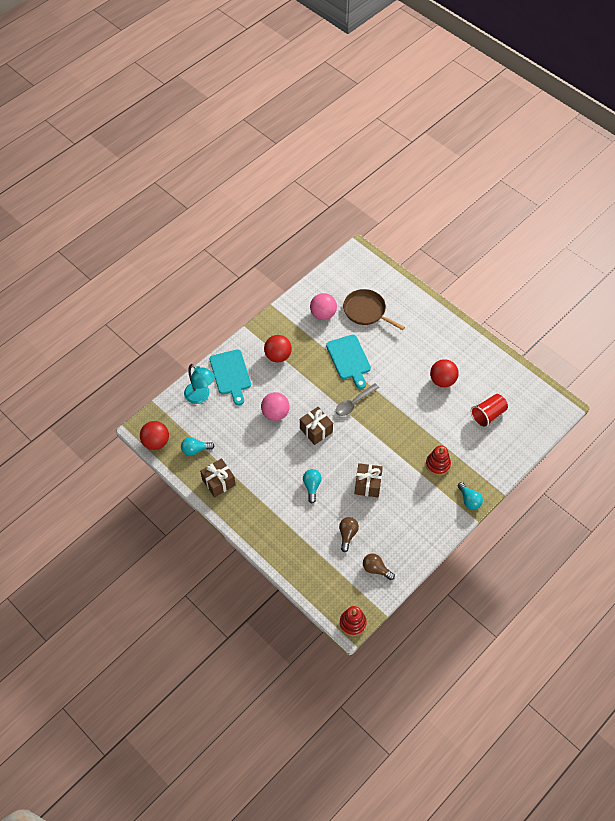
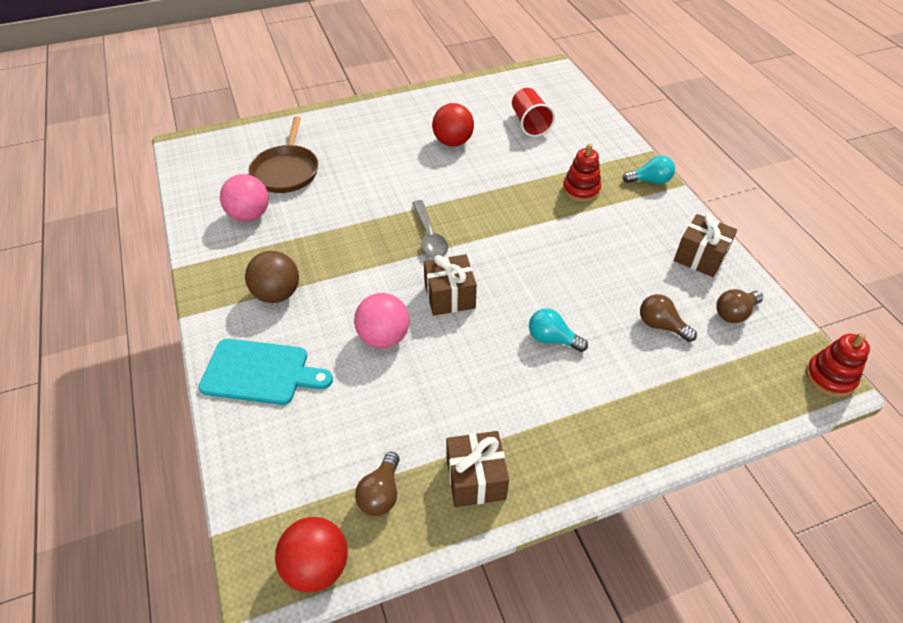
camera: 65 degrees left, 10 degrees down
(195, 450) = (381, 493): turquoise light bulb -> brown light bulb
(201, 396) = (269, 438): turquoise lamp -> none
(278, 356) = (277, 294): red ball -> brown ball
(349, 359) = (351, 215): turquoise cutting board -> none
(366, 311) = (286, 171): brown pan -> brown pan turned 60 degrees counterclockwise
(367, 484) = (580, 270): brown gift -> brown gift (700, 257)

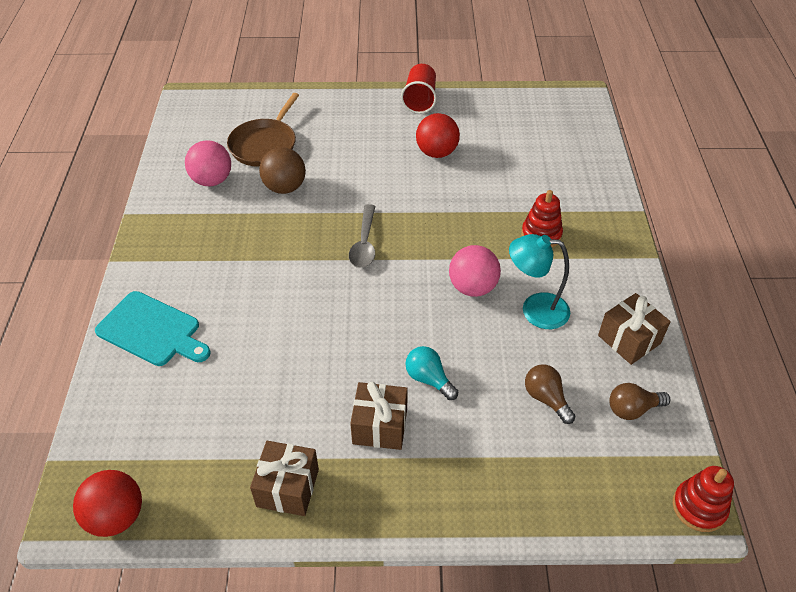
camera: 20 degrees right, 0 degrees up
(277, 294) = (200, 262): brown ball -> brown ball (285, 187)
(381, 493) = (199, 472): brown light bulb -> none
(384, 337) = (273, 330): pink ball -> pink ball (472, 287)
(449, 296) = (353, 308): brown gift -> brown gift (380, 426)
(530, 124) = (525, 151): red cup -> red cup (420, 100)
(610, 254) = (535, 310): none -> turquoise lamp
(650, 181) = (621, 243): turquoise light bulb -> none

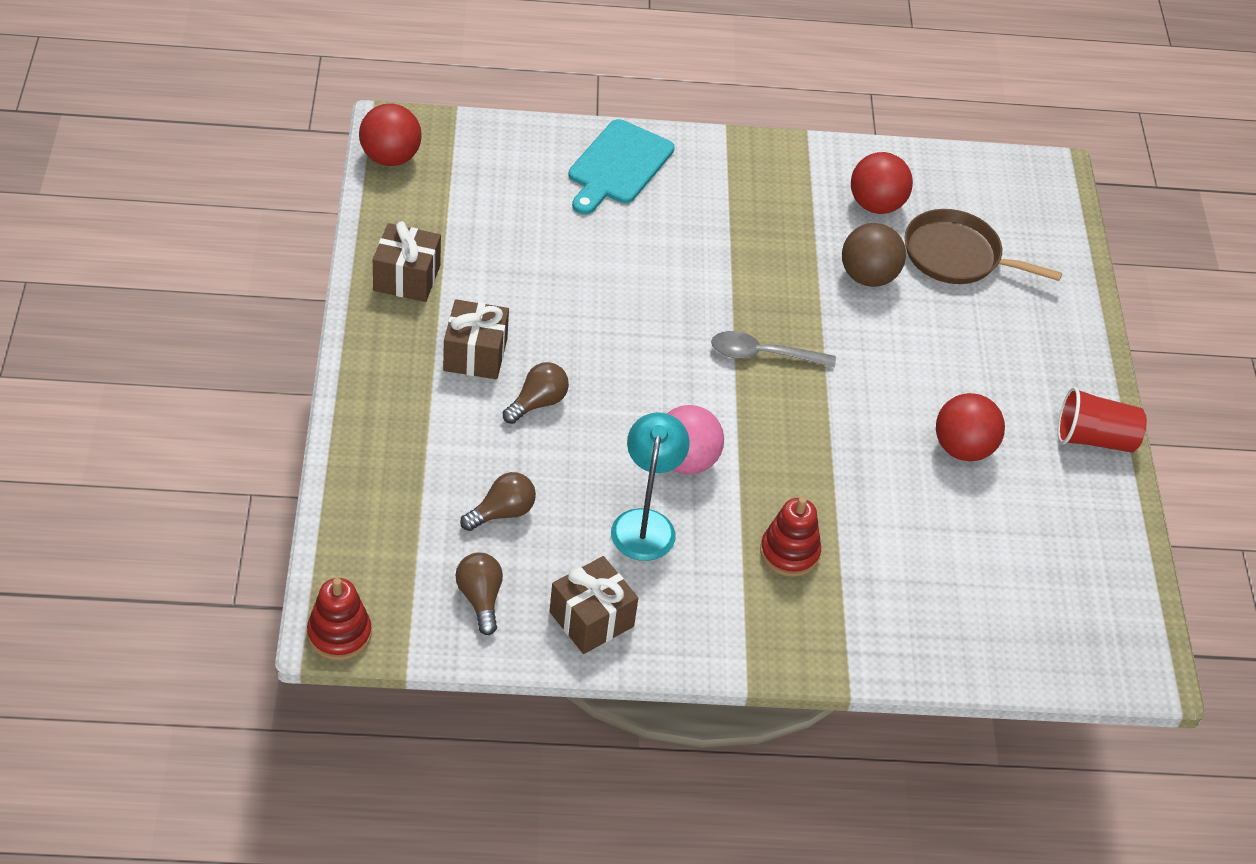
camera: 85 degrees right, 0 degrees up
(212, 180) = (876, 205): pink ball -> red ball
(429, 379) = (537, 403): turquoise light bulb -> brown light bulb

